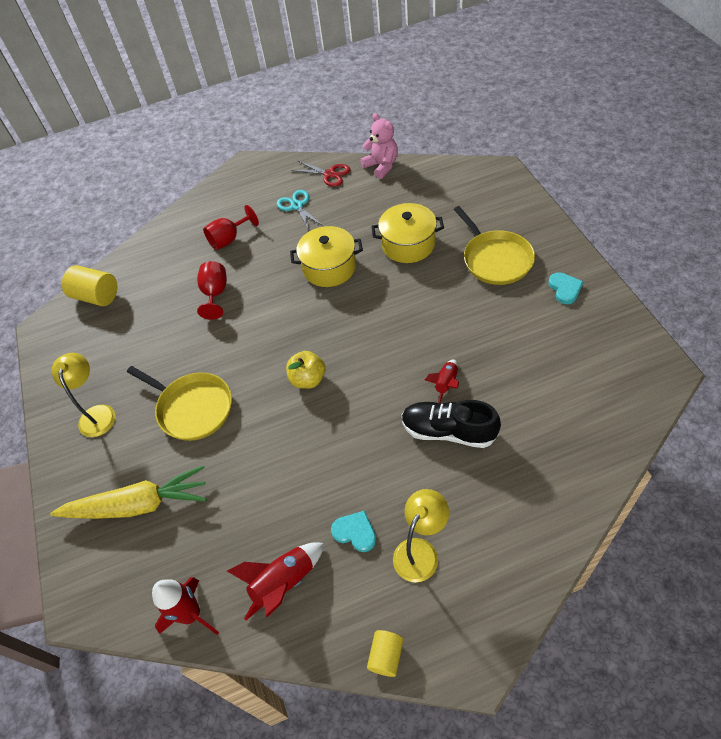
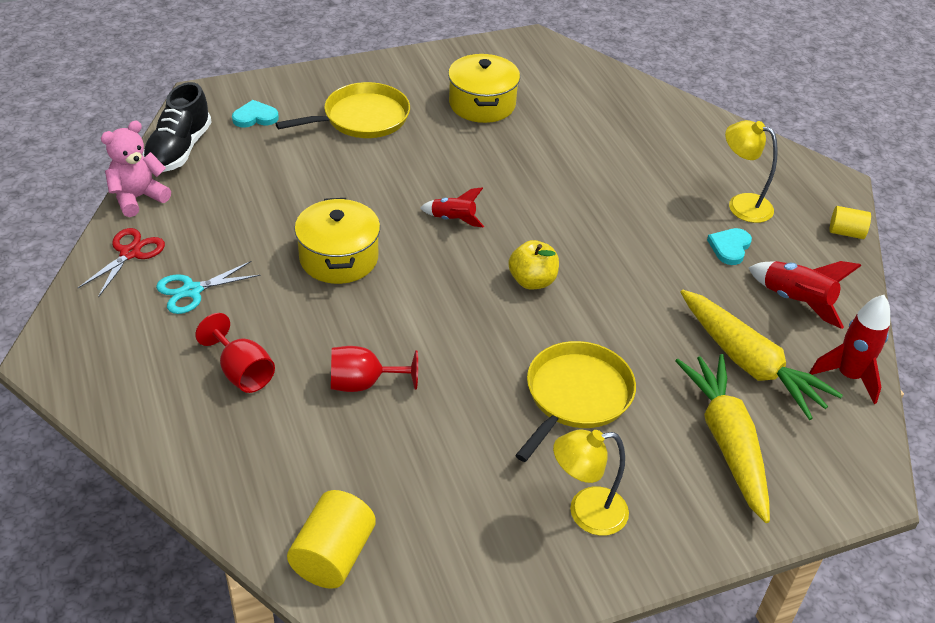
camera: 100 degrees left, 10 degrees down
(213, 531) = (749, 363): none -> yellow carrot
(408, 244) = (315, 183): yellow pot -> yellow pot (482, 104)
(446, 384) = (544, 172): red rocket -> red rocket (453, 219)
(448, 431) = (605, 175): black shoe -> black shoe (179, 150)
(565, 289) = (420, 78): turquoise heart -> turquoise heart (255, 117)

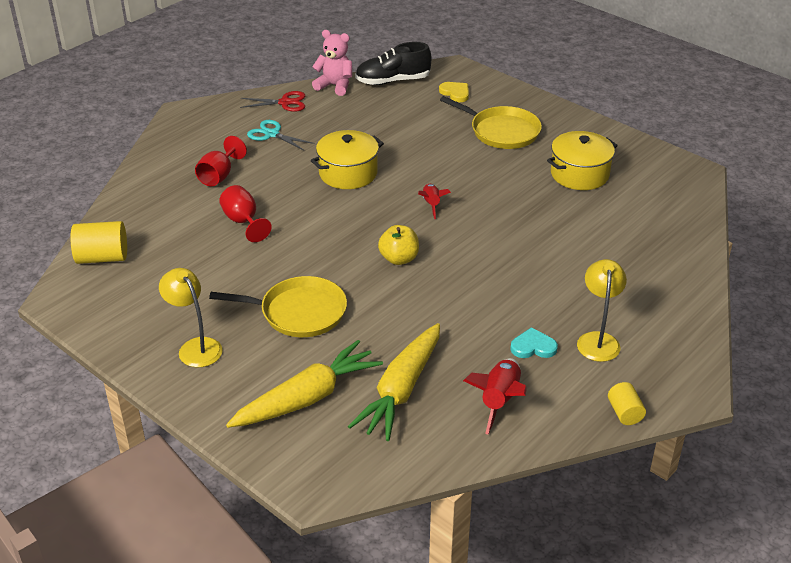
camera: 65 degrees right, 5 degrees down
(255, 117) = (455, 93): turquoise heart -> yellow heart
(848, 376) = (432, 452): red rocket -> none

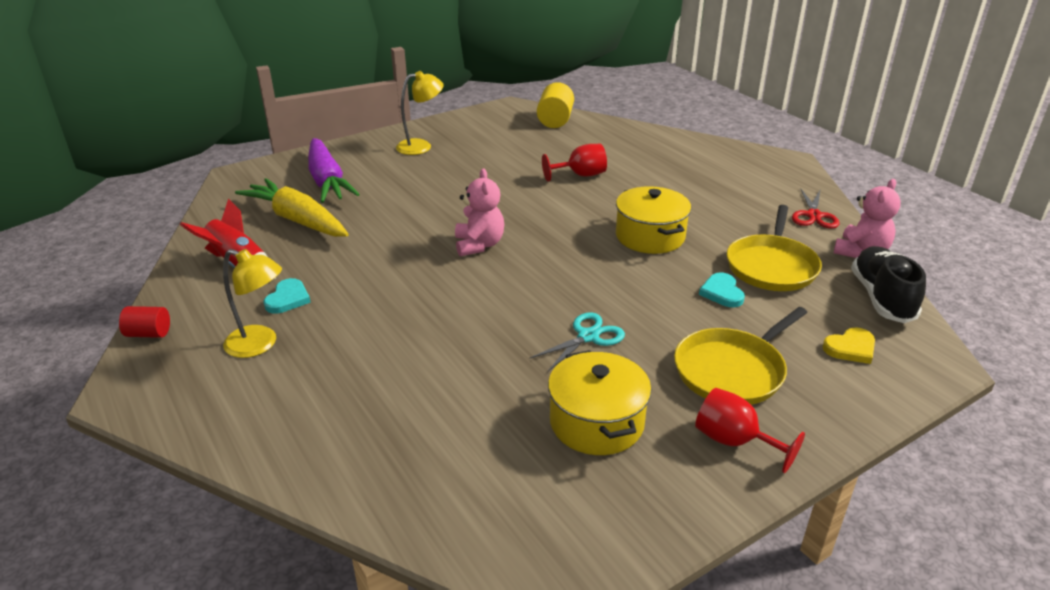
camera: 105 degrees right, 5 degrees down
(219, 176) = (663, 170): red goblet -> red goblet (734, 441)
(272, 134) = (741, 202): turquoise scissors -> turquoise scissors (588, 337)
(299, 312) = (432, 188): yellow pan -> yellow pan (772, 266)
(307, 398) = (327, 181): yellow carrot -> purple carrot
(399, 259) = (479, 245): yellow apple -> pink teddy bear
(415, 138) = (722, 292): none -> turquoise heart
(431, 204) = (568, 280): red rocket -> none
(624, 413) = (148, 334): yellow cylinder -> red cylinder

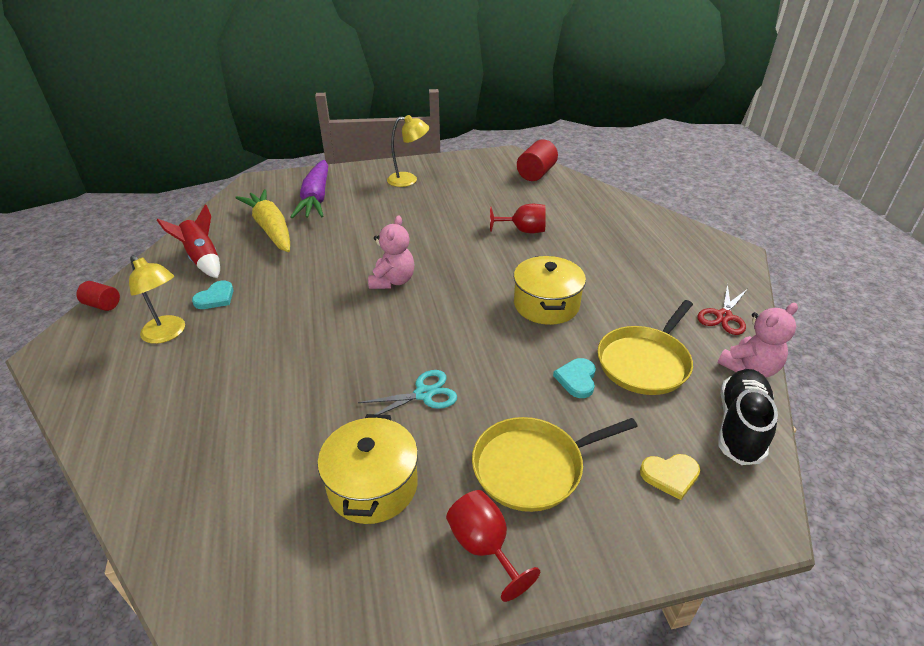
camera: 20 degrees right, 5 degrees up
(555, 120) = (536, 173): yellow cylinder -> red cylinder

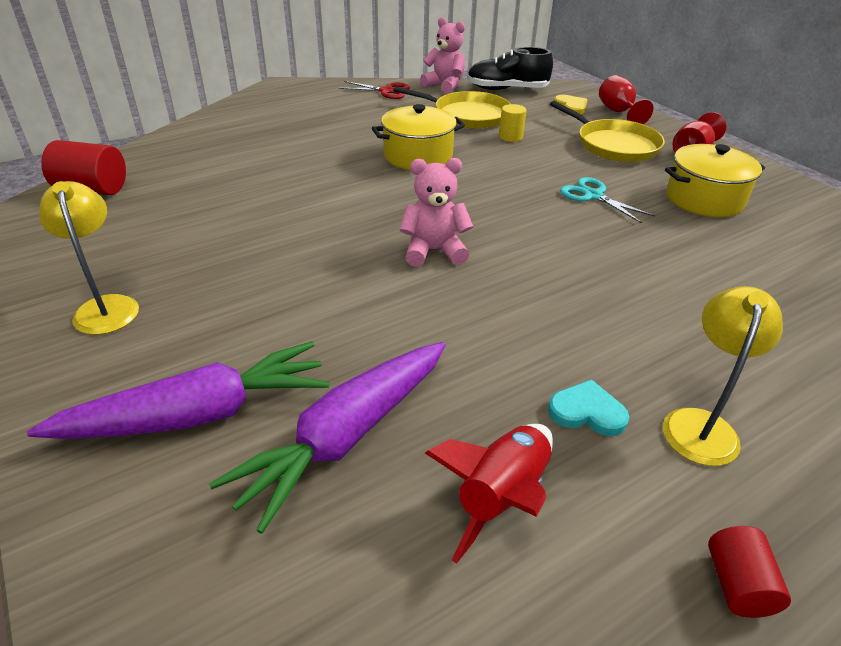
camera: 110 degrees left, 0 degrees up
(271, 229) = (346, 436): yellow carrot -> purple carrot
(523, 230) = (271, 181): red goblet -> red goblet (618, 112)
(577, 379) = (510, 137): turquoise heart -> yellow cylinder

